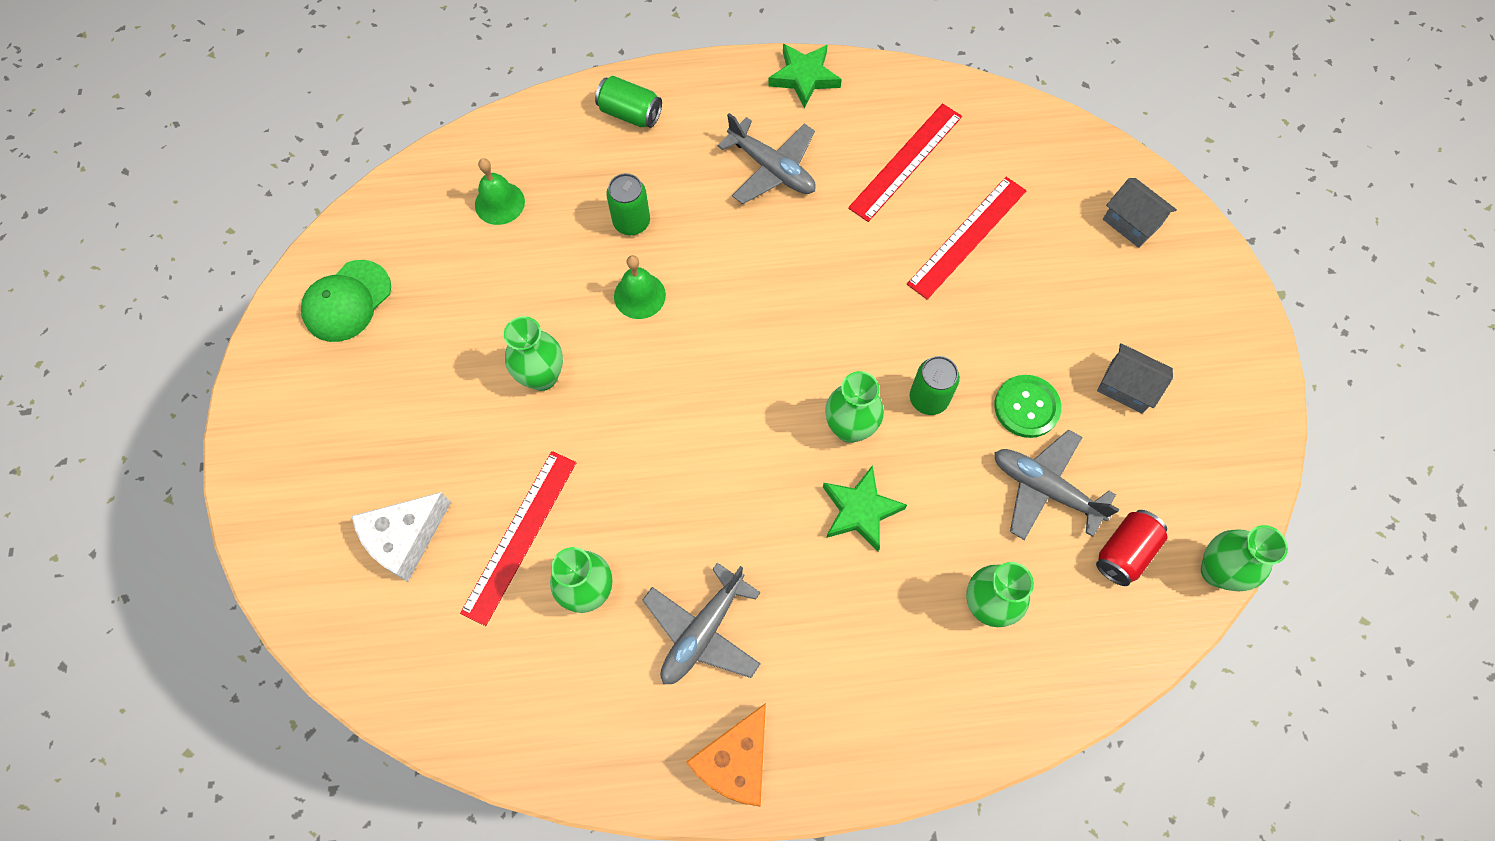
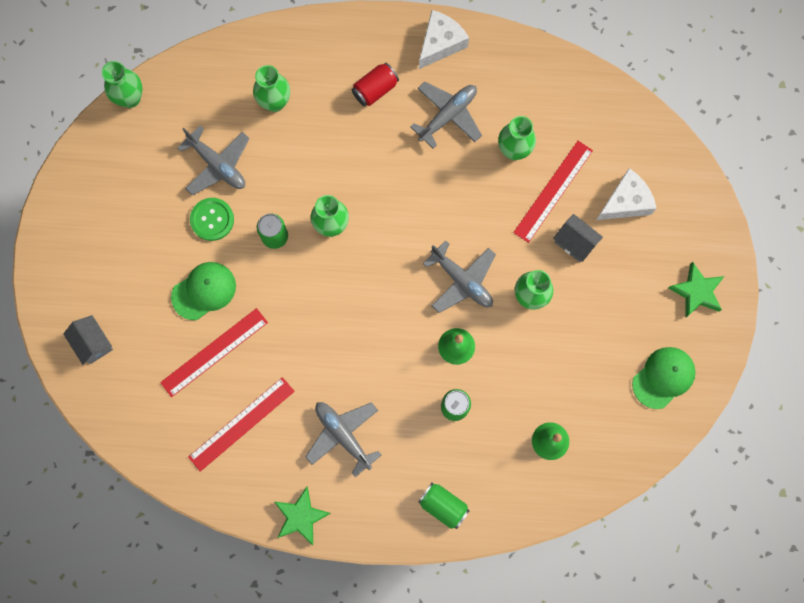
camera: 170 degrees left, 10 degrees up
(644, 382) = (462, 280): none -> grey plane
(735, 762) = (440, 43): orange cheese -> white cheese
(860, 510) = (337, 171): green star -> green star (696, 292)
(1006, 310) = (204, 291): none -> green cap
(1124, 552) = (182, 118): red can -> red can (375, 90)
(1126, 387) = (142, 222): grey house -> grey house (574, 242)

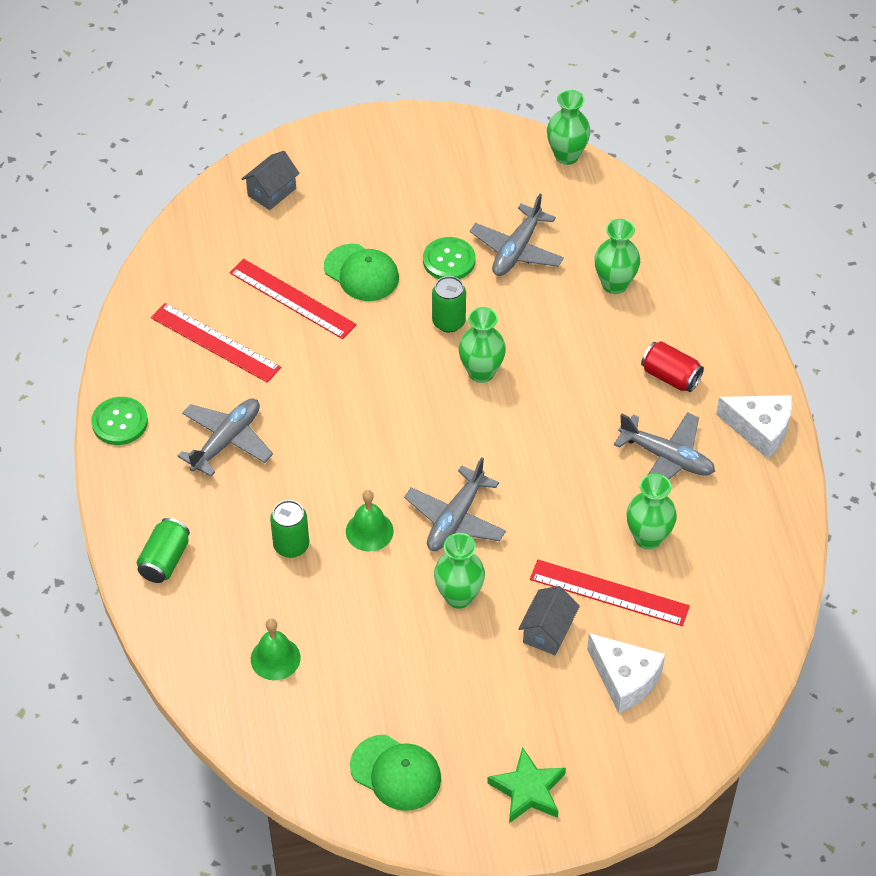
camera: 75 degrees right, 25 degrees down
(301, 516) = (120, 422): green star -> green button

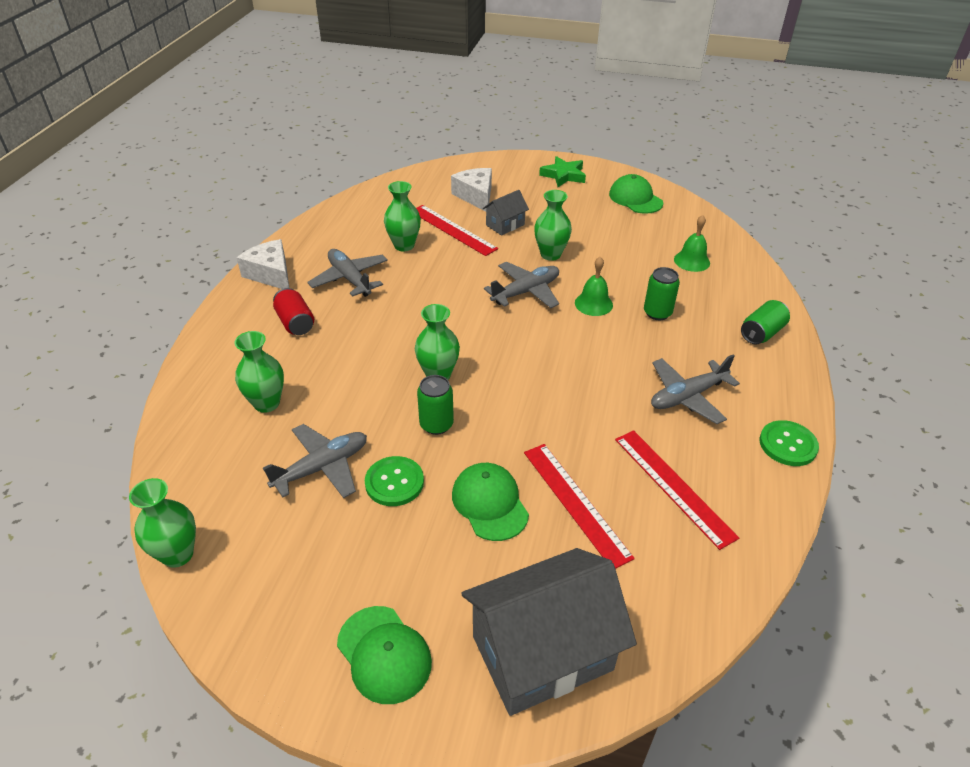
camera: 155 degrees left, 10 degrees down
(272, 192) = (542, 653): grey house -> grey house, size x2.14
(376, 155) = (384, 654): none -> green cap

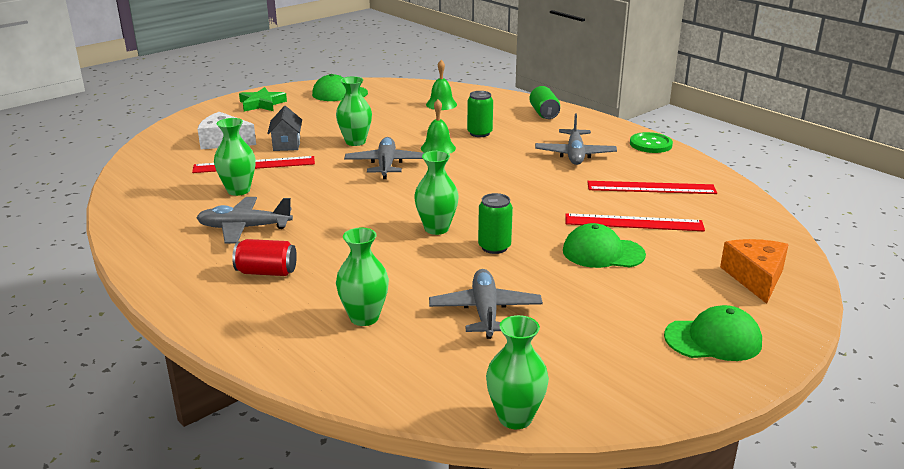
camera: 55 degrees left, 15 degrees down
(271, 274) = (164, 264): white cheese -> none
(394, 482) = (540, 284): green button -> none
(542, 653) = (755, 278): grey house -> orange cheese

